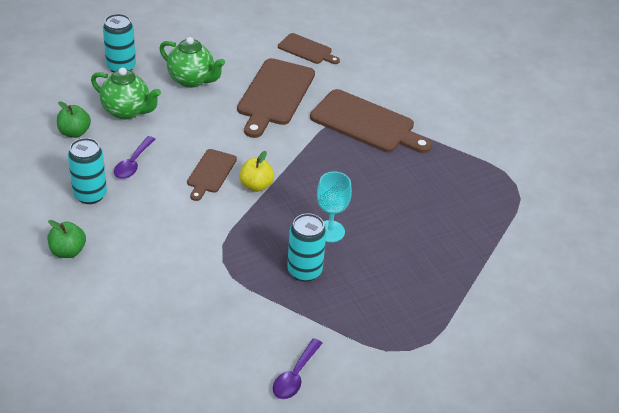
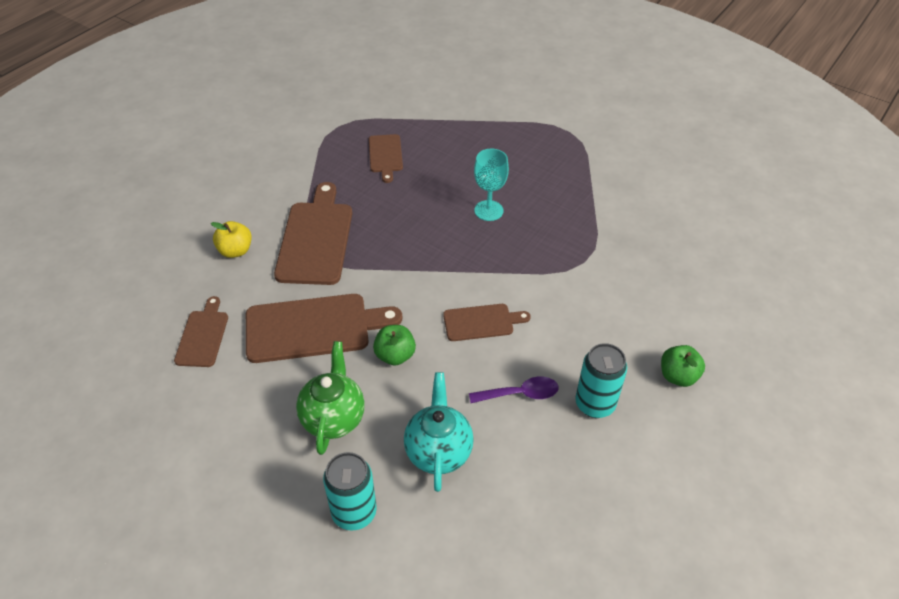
camera: 115 degrees left, 5 degrees up
(74, 132) = (515, 482): green apple -> green apple (395, 355)
(127, 111) = (438, 451): green teapot -> turquoise teapot
(256, 185) = (471, 281): yellow apple -> yellow apple (235, 251)
(295, 376) = (650, 176): purple spoon -> none
(304, 271) = (547, 209): turquoise can -> none
(451, 197) = (385, 155): none -> brown cutting board

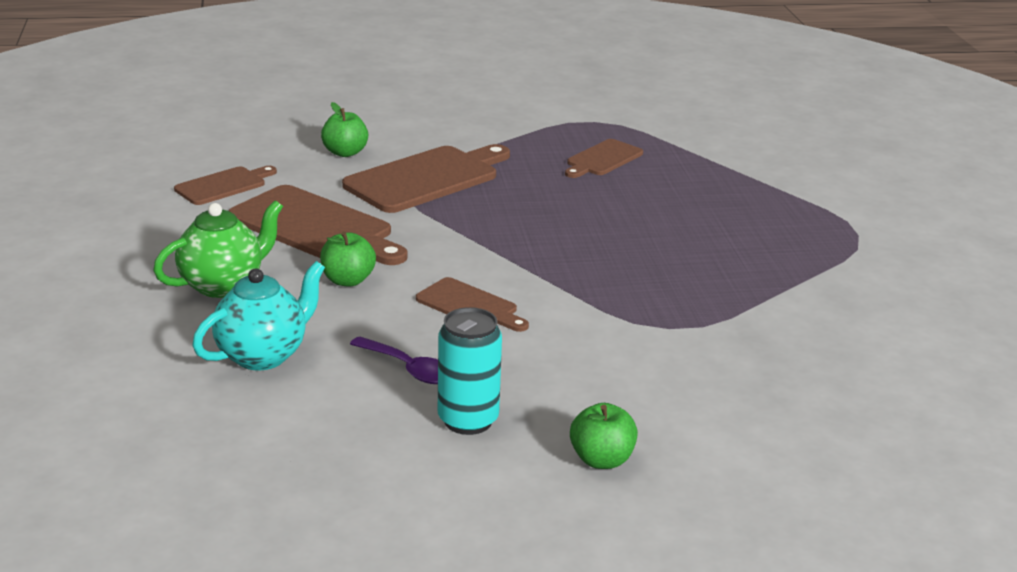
camera: 45 degrees right, 20 degrees down
(235, 251) = (345, 153): yellow apple -> green apple
(354, 512) = (129, 344): turquoise can -> none
(488, 210) = (635, 242): turquoise goblet -> none

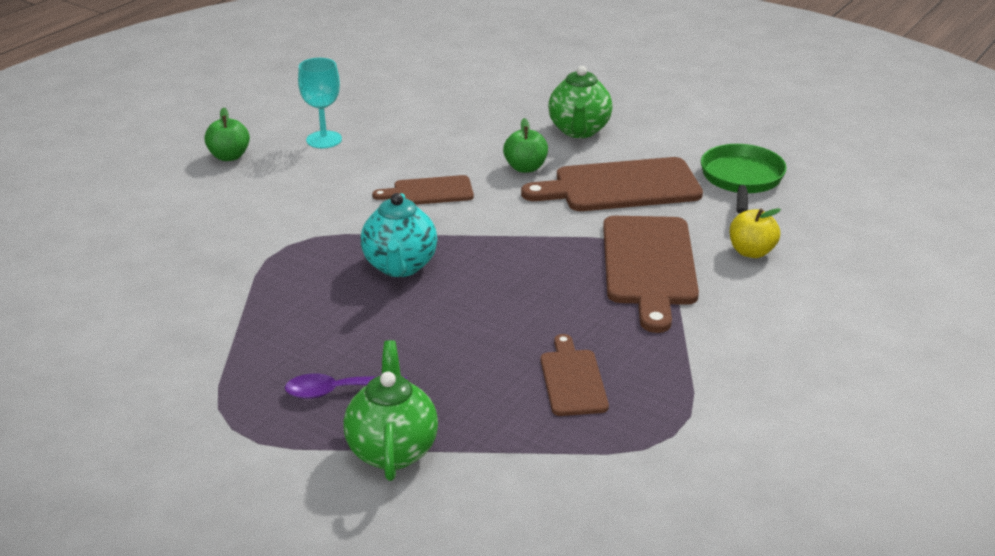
camera: 135 degrees right, 5 degrees up
(223, 185) = (741, 180): brown cutting board -> green pan
(263, 355) = (478, 115): turquoise teapot -> turquoise teapot (400, 266)
(345, 153) = (751, 252): green apple -> yellow apple
(409, 369) = (396, 145): purple spoon -> purple spoon (337, 391)
(468, 420) = (324, 140): turquoise can -> turquoise goblet
(765, 182) = (392, 450): none -> green teapot

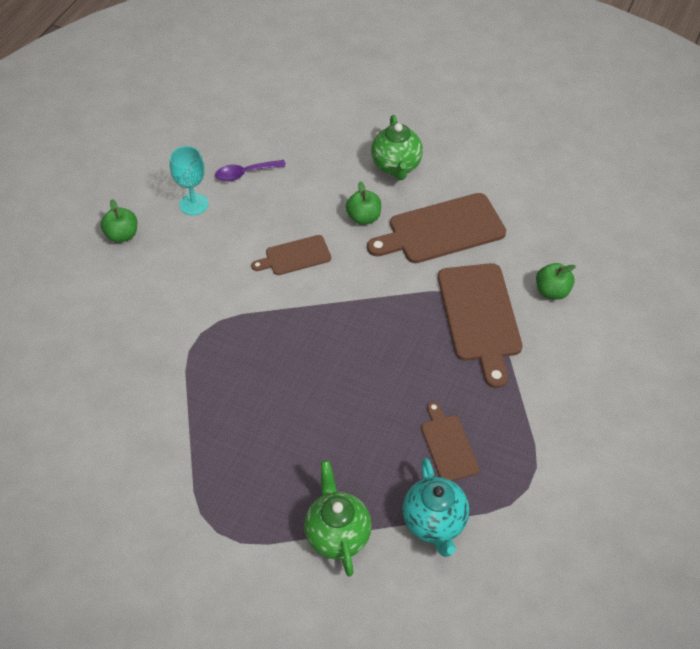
camera: 10 degrees left, 20 degrees up
(337, 391) = (282, 483): purple spoon -> purple spoon (245, 173)
(400, 266) = (294, 345): turquoise teapot -> turquoise teapot (434, 523)
(741, 180) = (532, 210): green pan -> none
(751, 252) = (552, 291): yellow apple -> green apple

